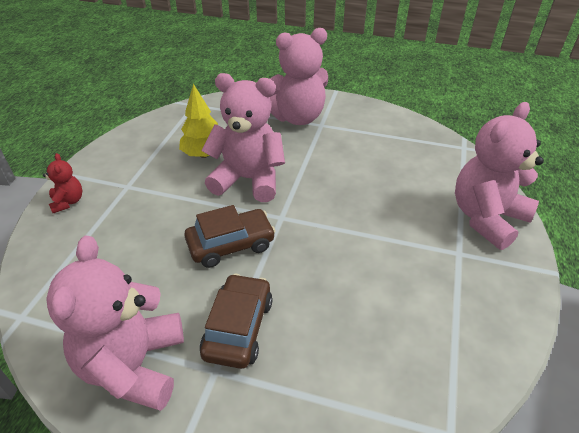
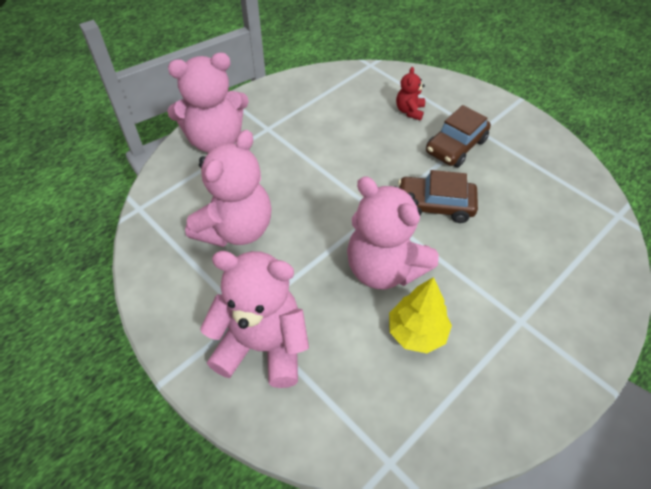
camera: 150 degrees left, 10 degrees up
(68, 202) = (591, 326): red teddy bear -> red teddy bear (409, 111)
(134, 365) = (532, 152): pink teddy bear -> pink teddy bear (236, 229)

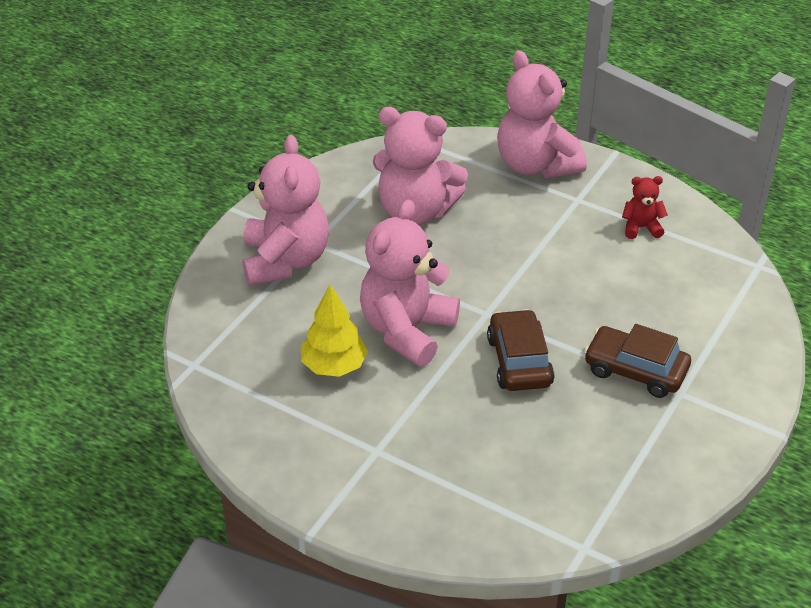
camera: 75 degrees right, 10 degrees down
(409, 111) = (681, 317): red teddy bear -> red teddy bear (641, 227)

